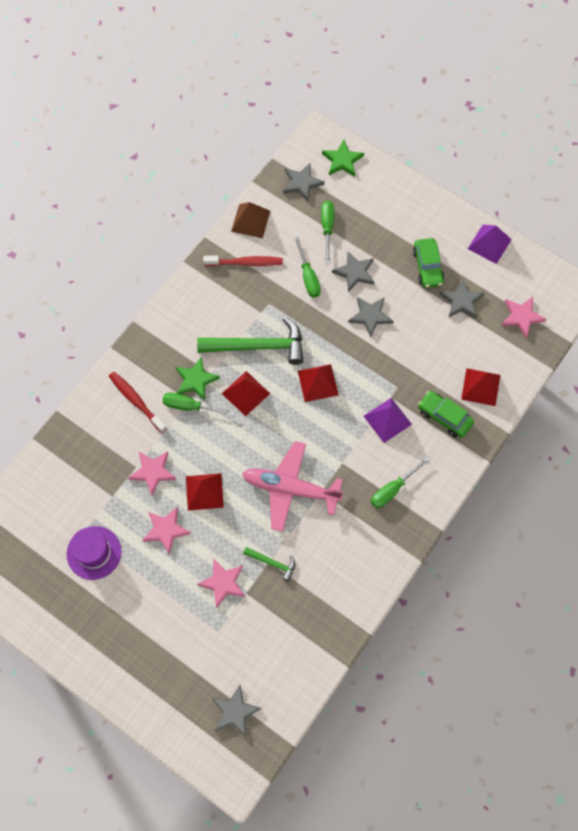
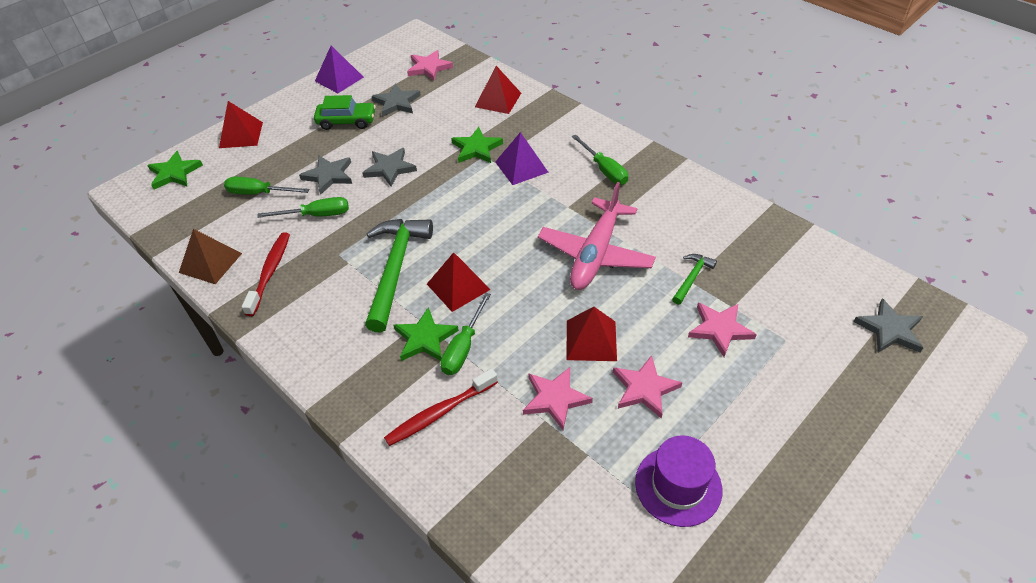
camera: 80 degrees left, 20 degrees down
(302, 183) = (184, 210): grey star -> none
(317, 383) = (461, 218): red pyramid -> red pyramid (241, 135)
(406, 379) = (476, 148): none -> green star
(444, 417) = (526, 126): green car -> none

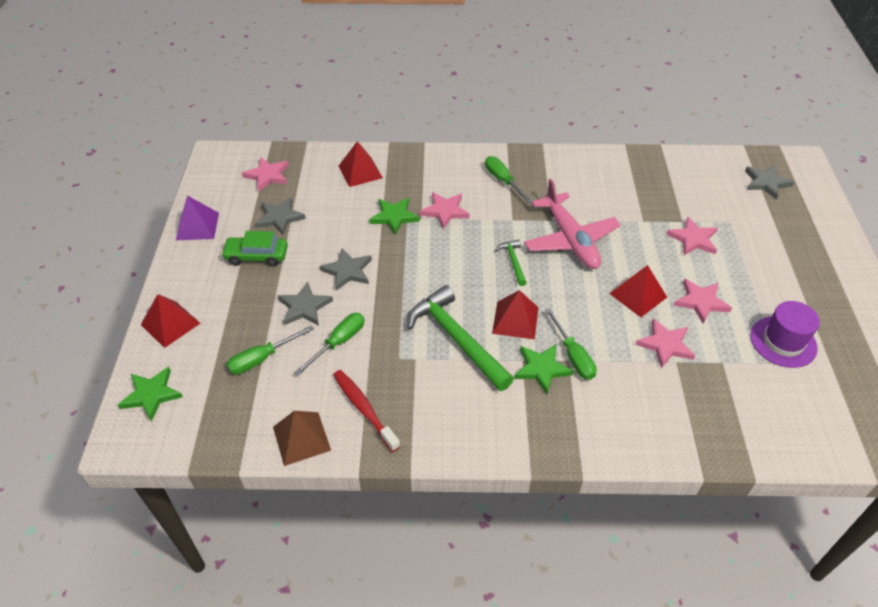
camera: 45 degrees left, 0 degrees up
(346, 121) = (257, 256): green car -> green car turned 135 degrees counterclockwise
(439, 413) = (615, 407): red toothbrush -> none
(521, 167) = (445, 211): purple pyramid -> pink star
(604, 170) = (502, 181): green screwdriver -> green screwdriver turned 135 degrees counterclockwise
(692, 278) = (641, 218): green hammer -> green hammer (513, 262)

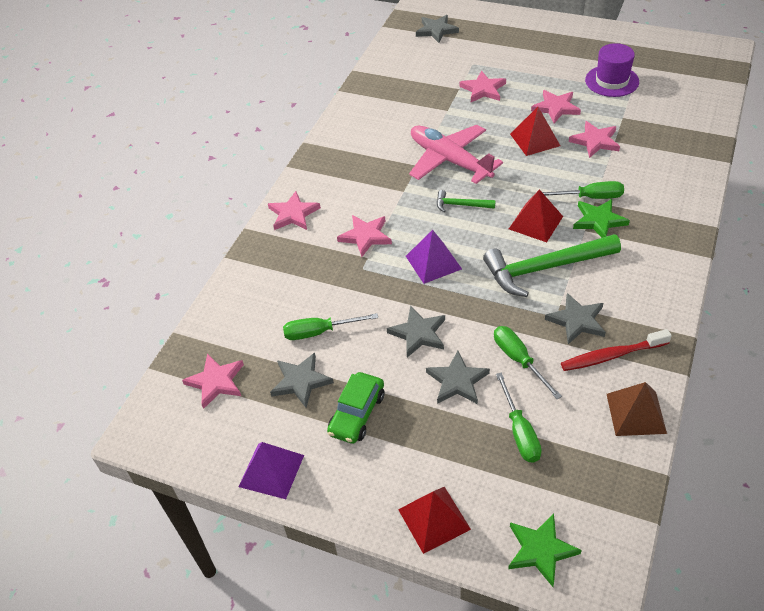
camera: 65 degrees left, 0 degrees up
(360, 172) = (262, 292): red pyramid -> none
(394, 217) = (353, 278): green star -> none
(398, 375) = (577, 321): none -> grey star
(432, 260) = (433, 262): none -> purple pyramid
(451, 163) = (293, 214): none -> pink star
(502, 181) = (343, 183): green screwdriver -> green screwdriver (319, 332)
(570, 240) = (449, 160): pink plane -> pink plane turned 135 degrees counterclockwise

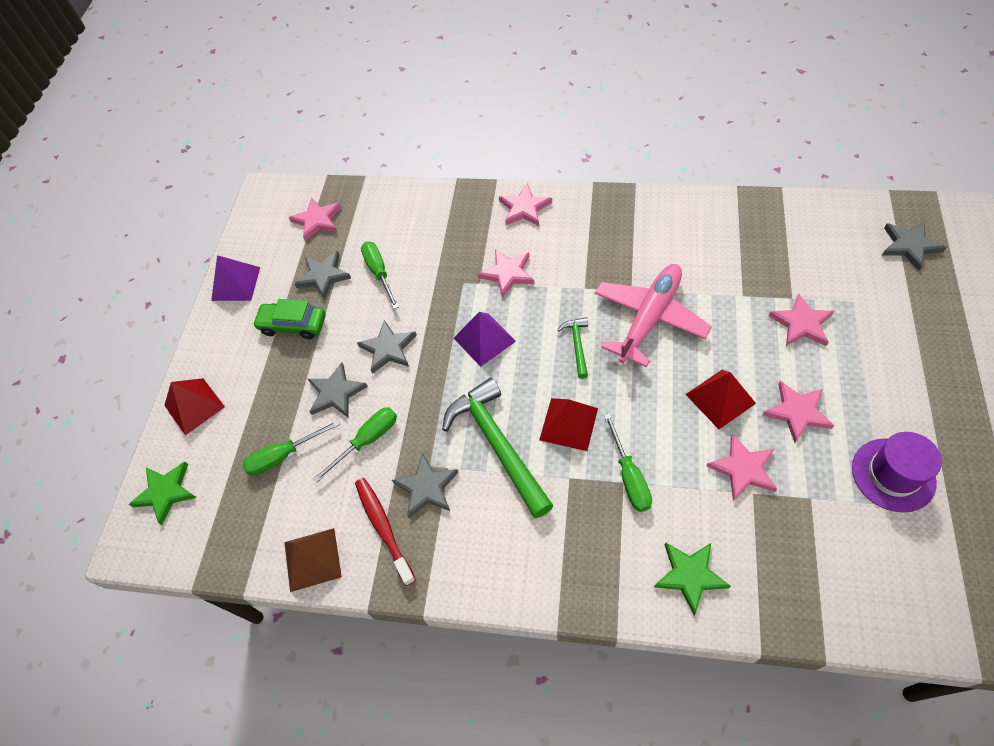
camera: 80 degrees right, 10 degrees up
(598, 220) = (589, 491): green star -> green star (690, 575)

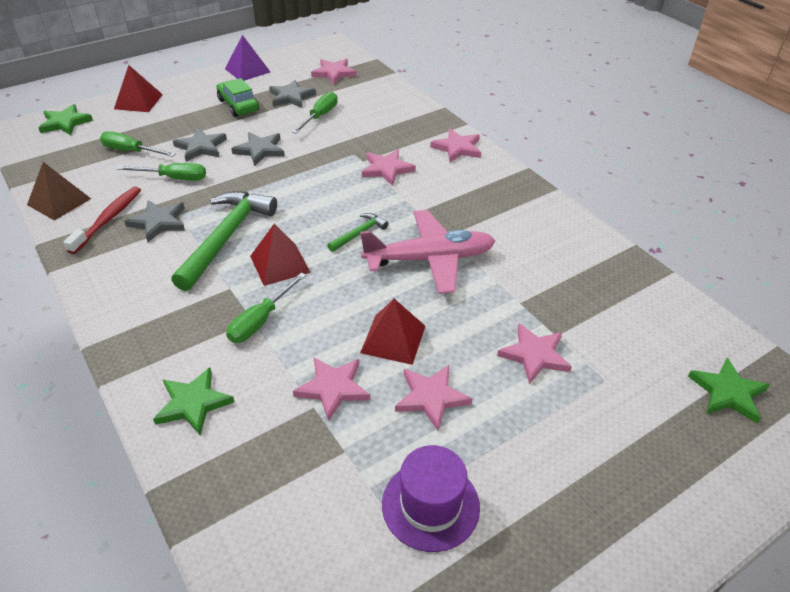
camera: 40 degrees right, 15 degrees down
(484, 339) = (314, 187): purple pyramid -> none
(909, 246) = (727, 392): grey star -> green star

